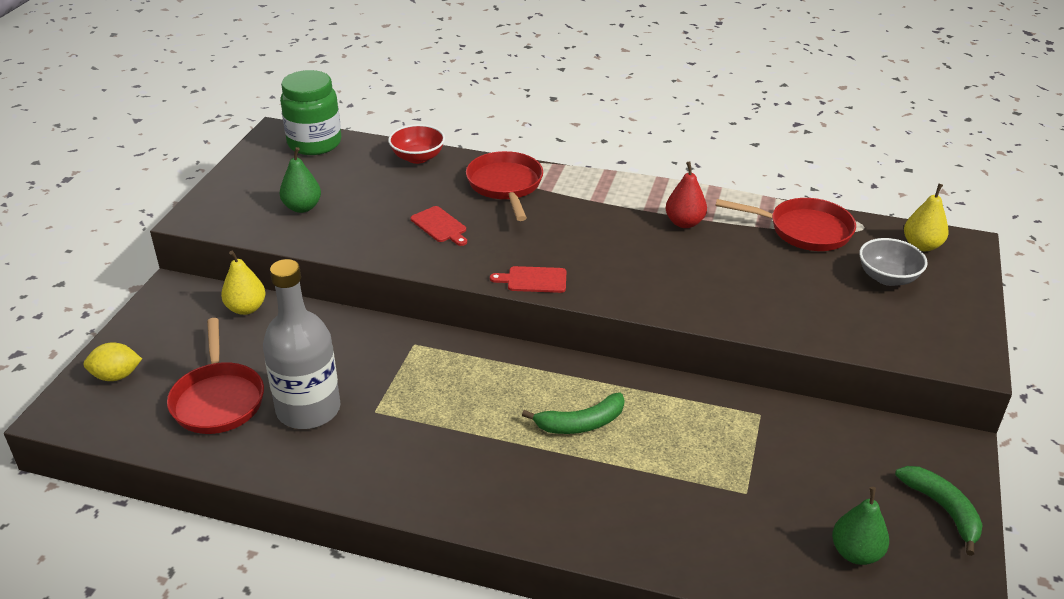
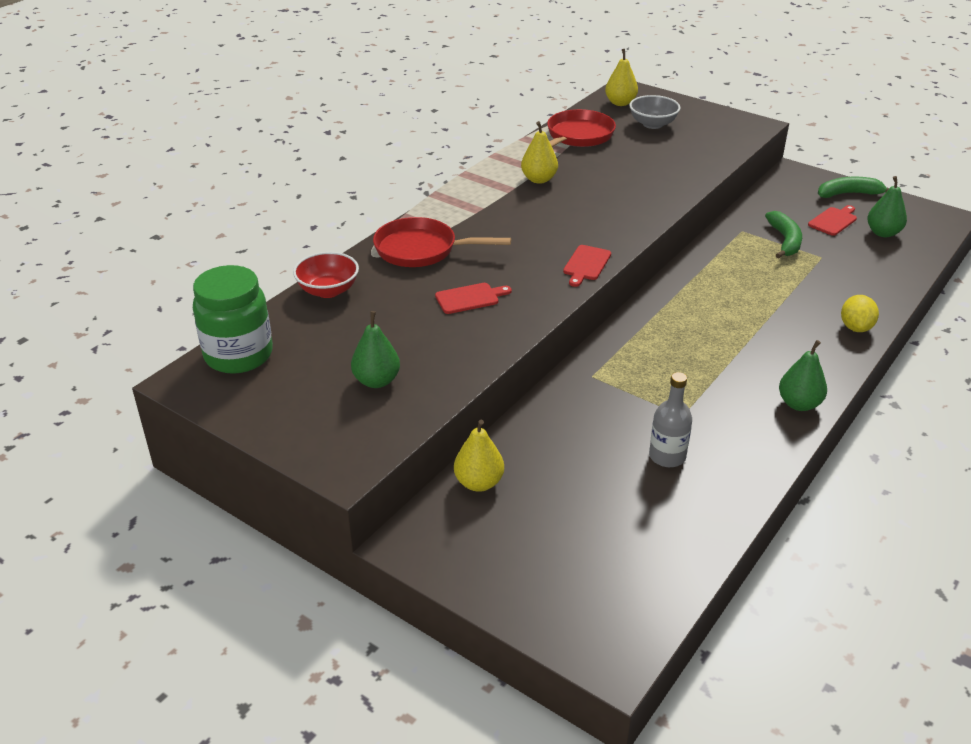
camera: 70 degrees left, 0 degrees up
(116, 376) = (560, 602): yellow lemon -> yellow lemon (855, 327)
(218, 399) = (631, 519): red pan -> none
(308, 409) = (667, 456): grey bottle -> grey bottle, size x0.56
(423, 495) = (799, 404): none -> green pear
(581, 423) = (730, 308): green banana -> green banana (785, 241)
(684, 223) = (539, 179): red pear -> yellow pear
(850, 498) = (833, 221): none -> red cutting board

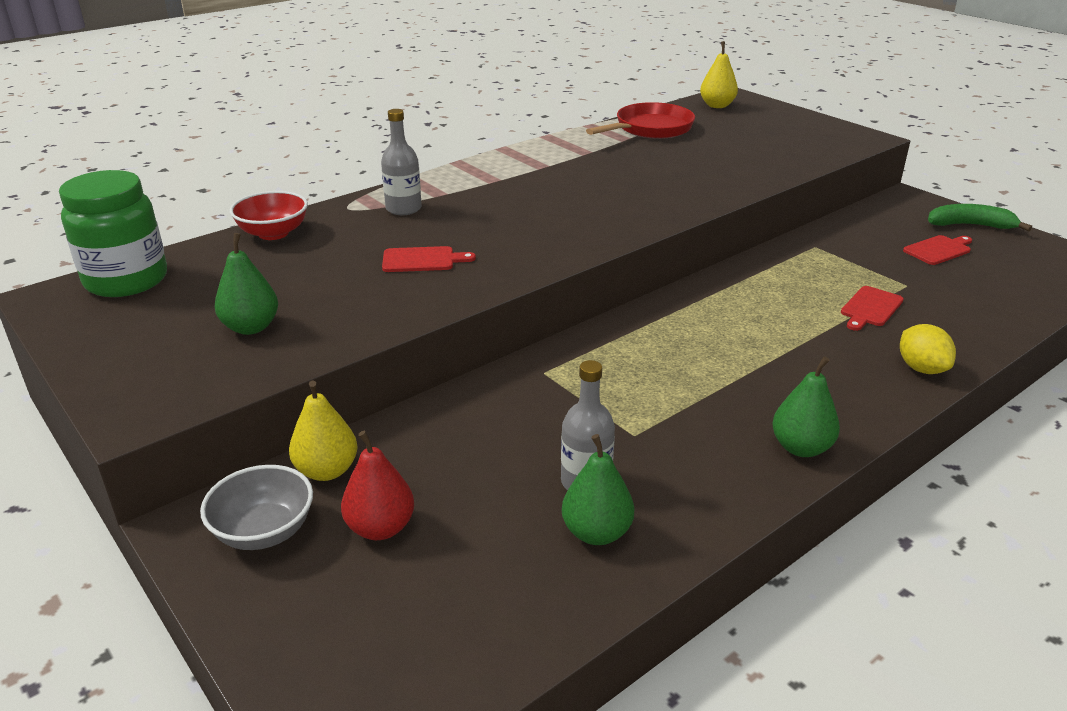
camera: 15 degrees right, 5 degrees down
(421, 250) = (403, 209): red pan -> grey bottle
(539, 179) = (581, 161): yellow pear -> none
(545, 517) = (380, 528): none -> red pear
(586, 264) = (582, 244): red cutting board -> red cutting board (870, 308)
(652, 124) = (743, 126): grey bowl -> grey bowl (264, 531)
(785, 241) = (865, 263): green banana -> none
(855, 327) = (921, 368): yellow lemon -> yellow lemon turned 45 degrees counterclockwise
(883, 233) = (1000, 270): green pear -> green pear (596, 532)

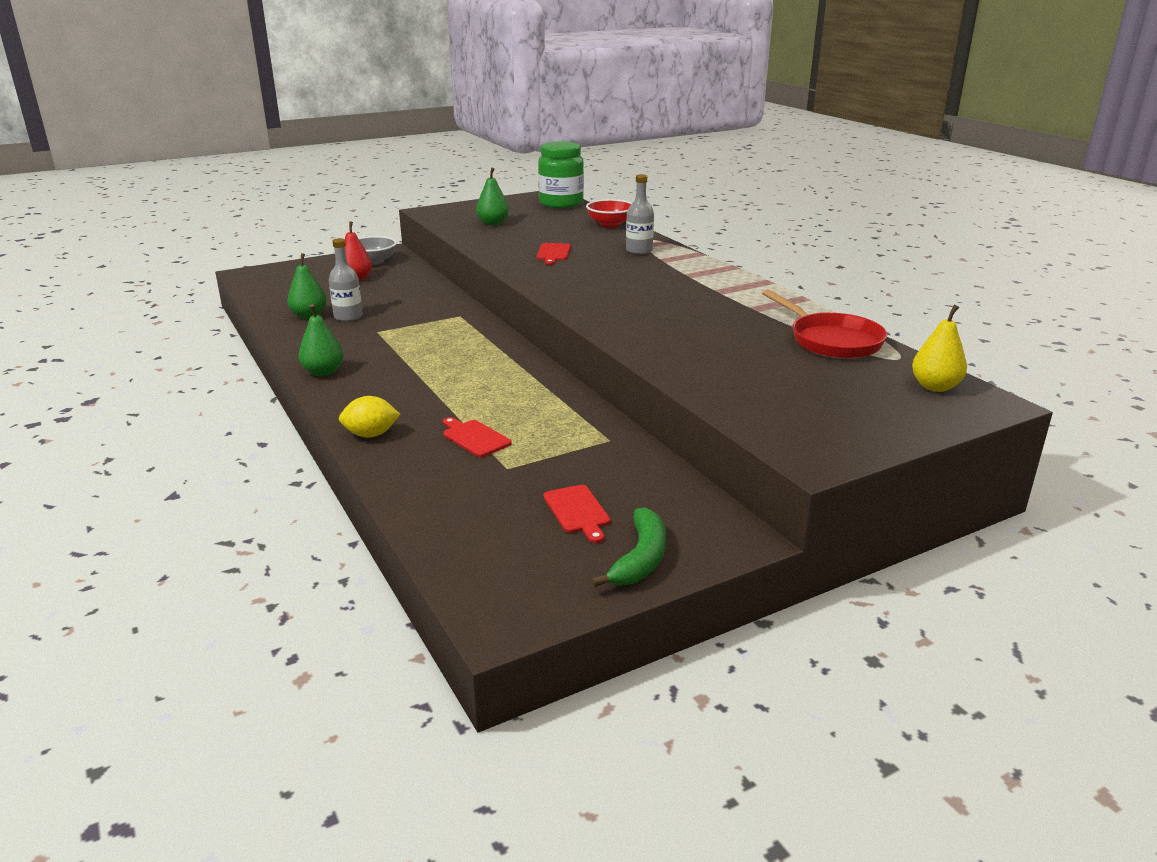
camera: 100 degrees right, 5 degrees down
(327, 470) = (407, 270): yellow pear -> none

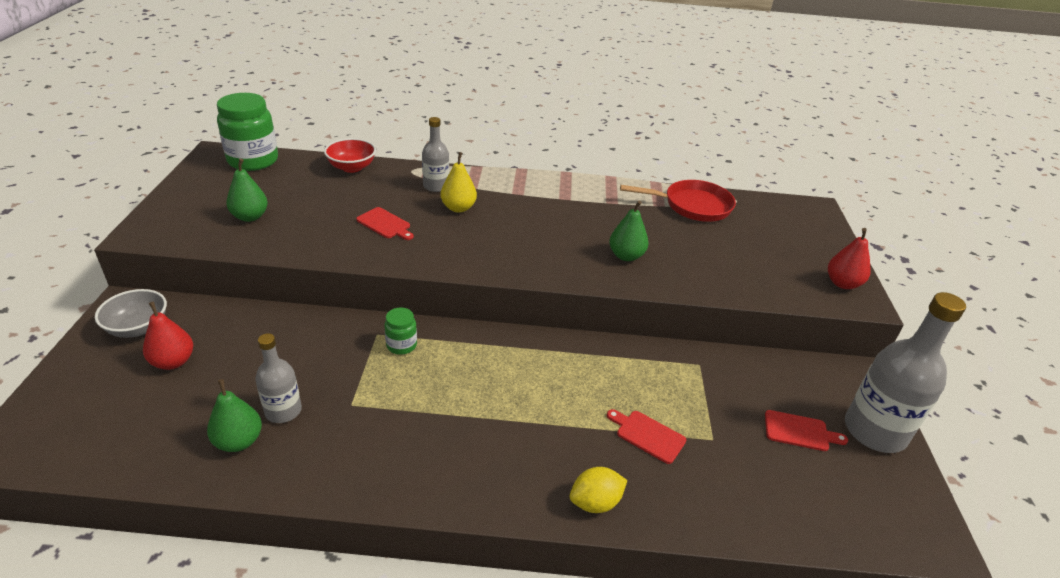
camera: 60 degrees left, 10 degrees up
(323, 372) = (417, 486): green pear -> green pear (626, 256)
(371, 435) = (595, 502): yellow lemon -> yellow lemon turned 45 degrees clockwise
(458, 326) = (401, 345): none -> green jar
(474, 438) = (648, 435): red cutting board -> red cutting board turned 45 degrees clockwise
(640, 559) = (874, 431): green banana -> grey bottle
(831, 443) = (842, 283): none -> red pear
(935, 387) = (785, 211): yellow pear -> yellow pear (458, 208)

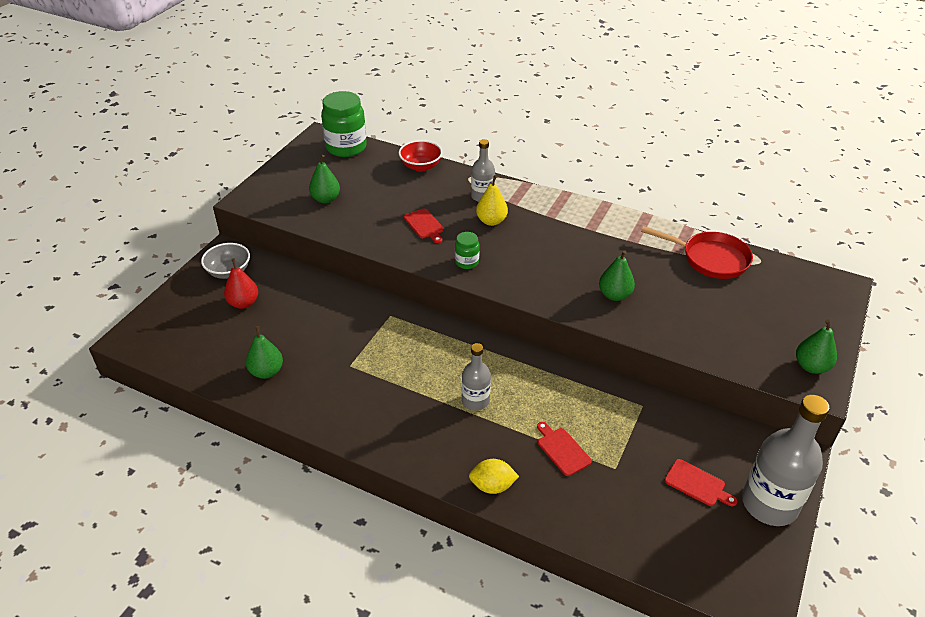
camera: 25 degrees right, 5 degrees up
(283, 411) = (302, 358): grey bottle -> grey bottle (475, 401)
(401, 345) = (404, 329): green jar -> green jar (466, 262)
(842, 283) = (811, 366): red pear -> green pear

